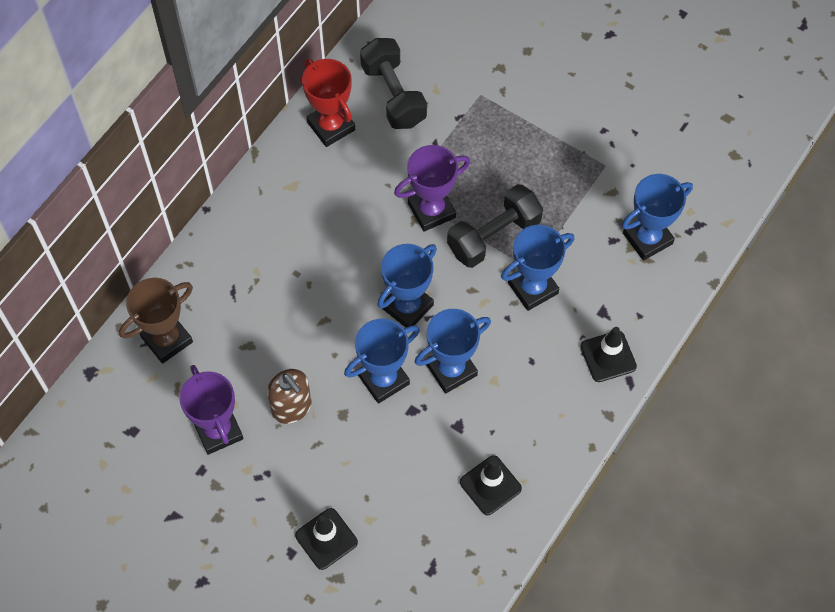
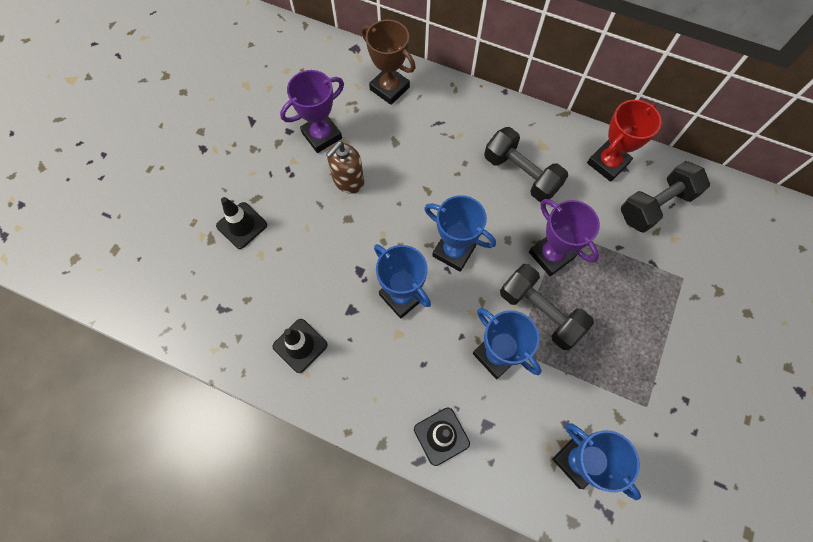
camera: 80 degrees right, 5 degrees up
(325, 217) = (521, 174): none -> black dumbbell
(383, 379) = (384, 243): blue trophy -> none

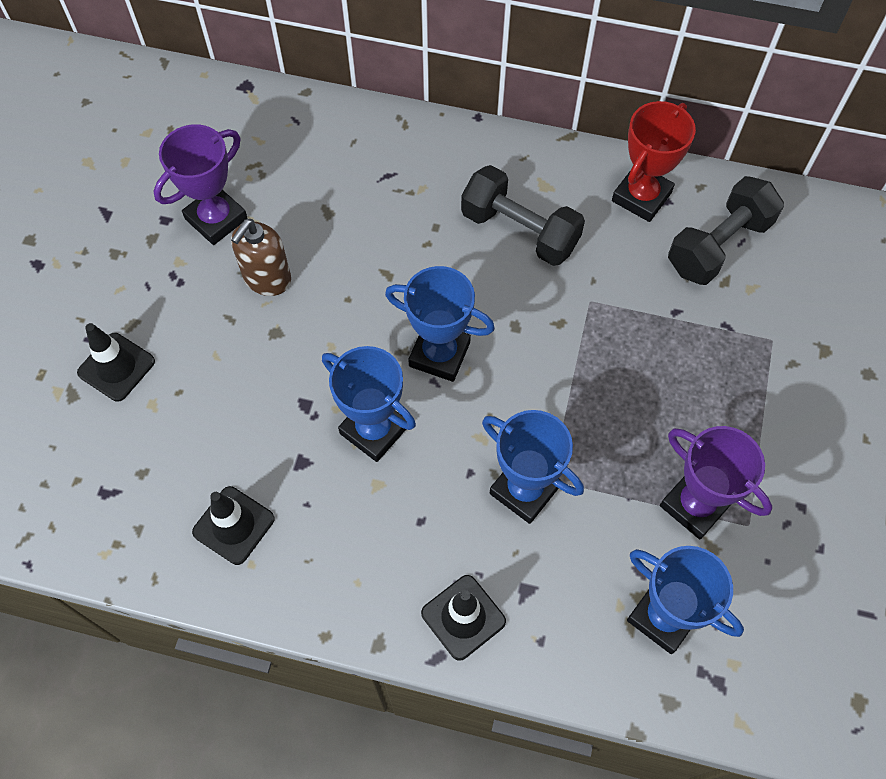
camera: 10 degrees left, 5 degrees down
(389, 88) = (307, 136): brown trophy -> none
(540, 312) = (578, 420): black dumbbell -> none
(551, 255) = (581, 338): purple trophy -> purple trophy (695, 505)

